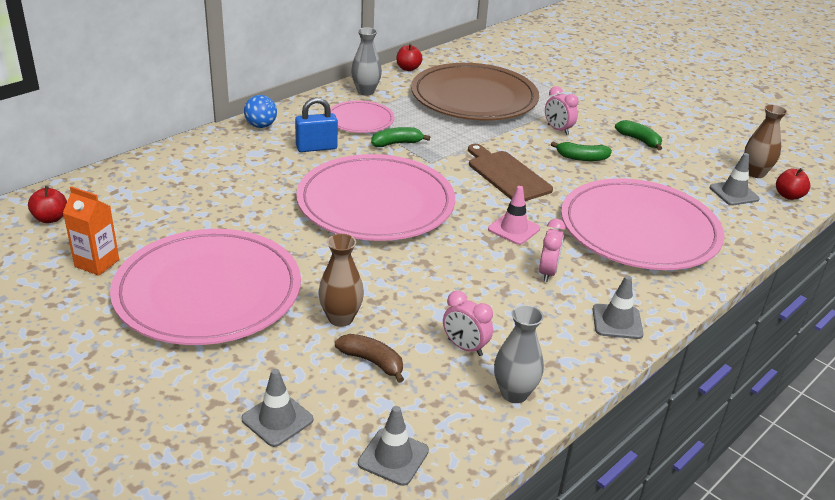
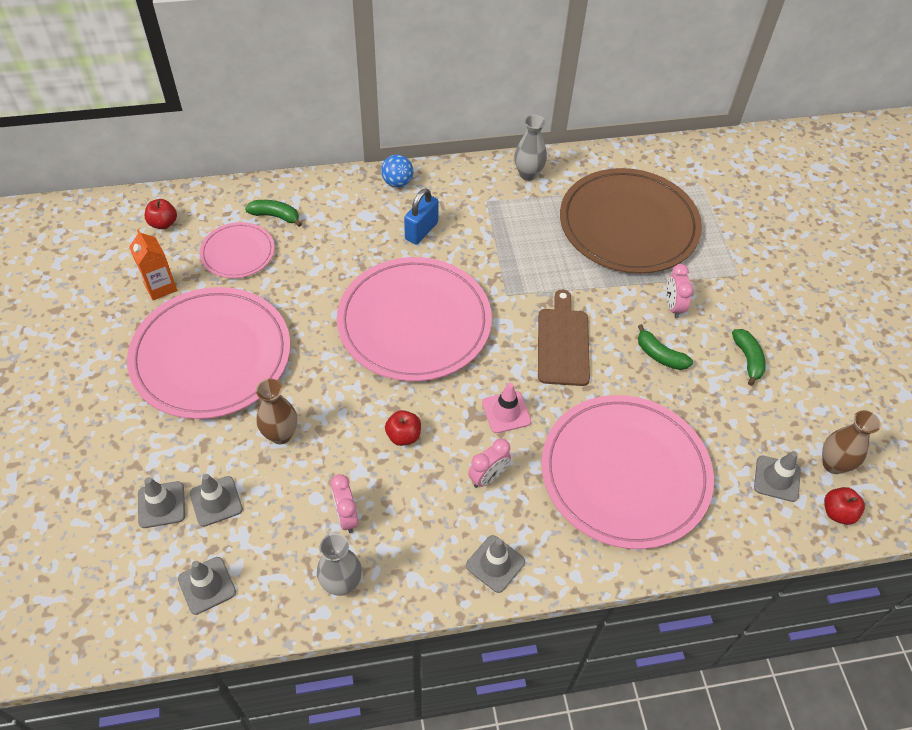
camera: 35 degrees right, 20 degrees up
(316, 148) = (421, 231): blue padlock -> blue padlock turned 75 degrees counterclockwise
(331, 391) = (216, 501): none -> grey traffic cone
(360, 120) = (490, 211): pink plate -> pink plate (238, 252)
(372, 362) = (267, 490): brown banana -> none
(397, 143) = (497, 256): green banana -> green banana (275, 216)
(408, 68) = (598, 157): red apple -> red apple (403, 436)

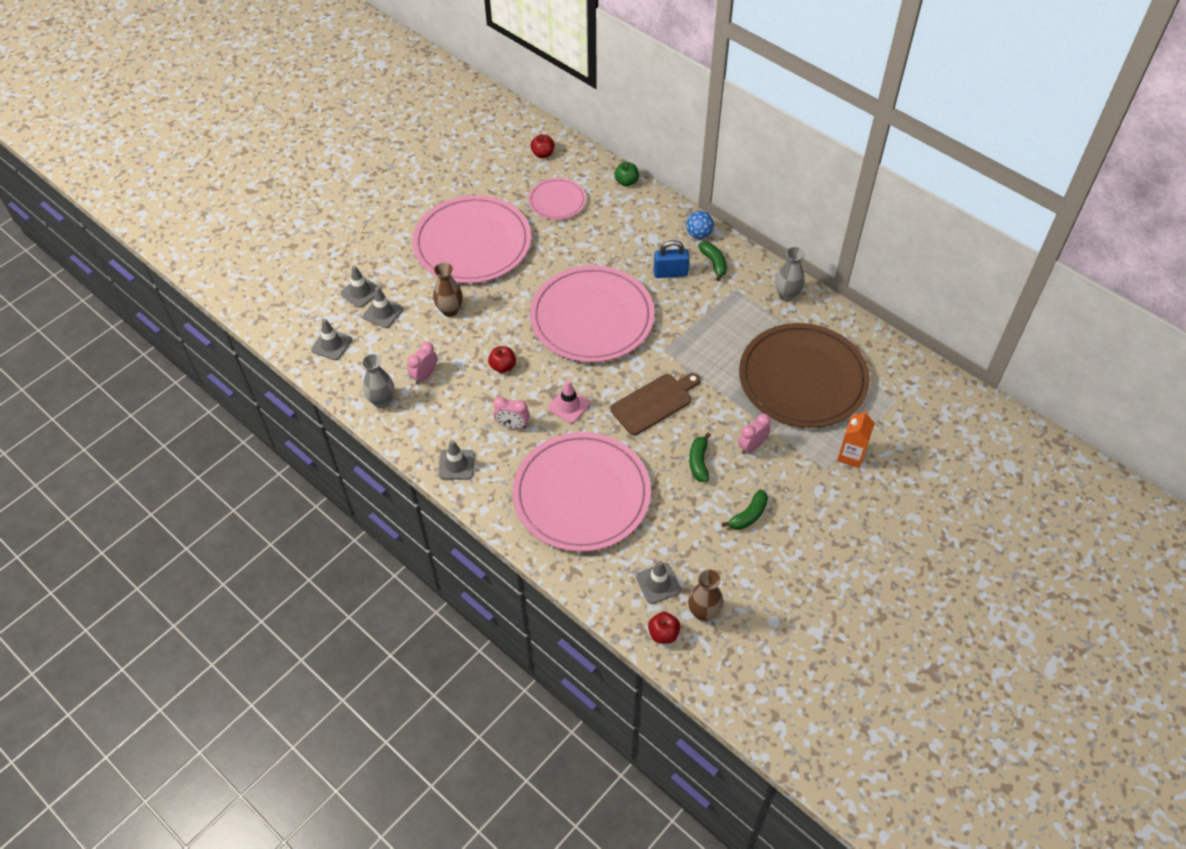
camera: 55 degrees right, 0 degrees up
(160, 287) = (496, 187): orange carton -> orange carton (851, 455)
(275, 216) = (604, 197): green banana -> green banana (714, 263)
(276, 188) = (626, 182): none -> green apple

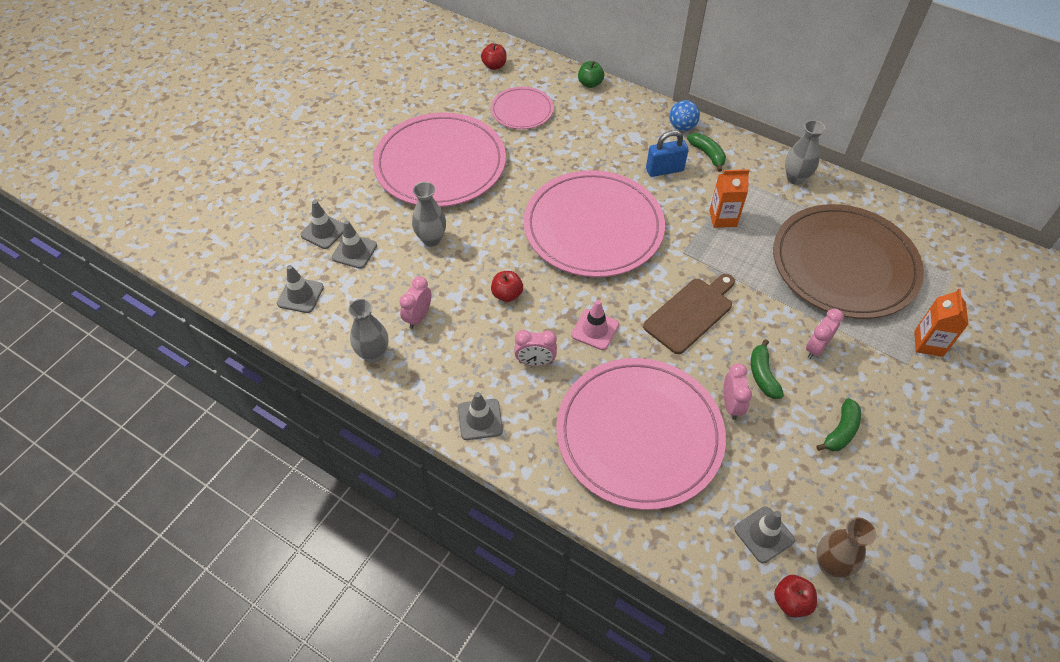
camera: 10 degrees left, 0 degrees up
(450, 310) = (431, 239): brown vase -> grey vase
(664, 482) = (731, 405): none -> pink clock
(708, 324) = (723, 218): none -> orange carton

